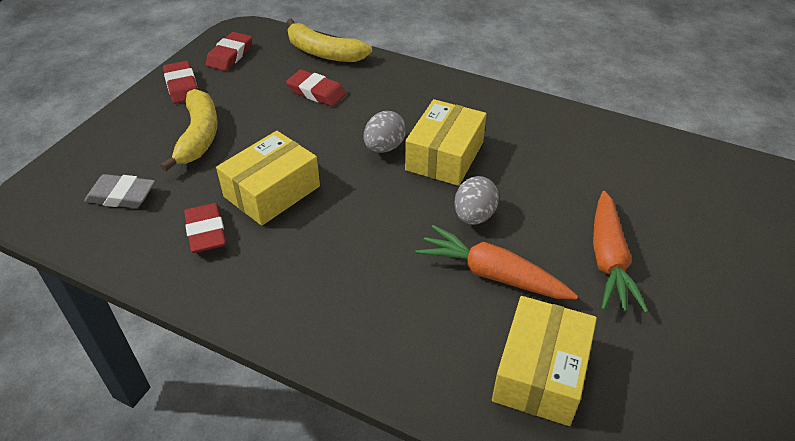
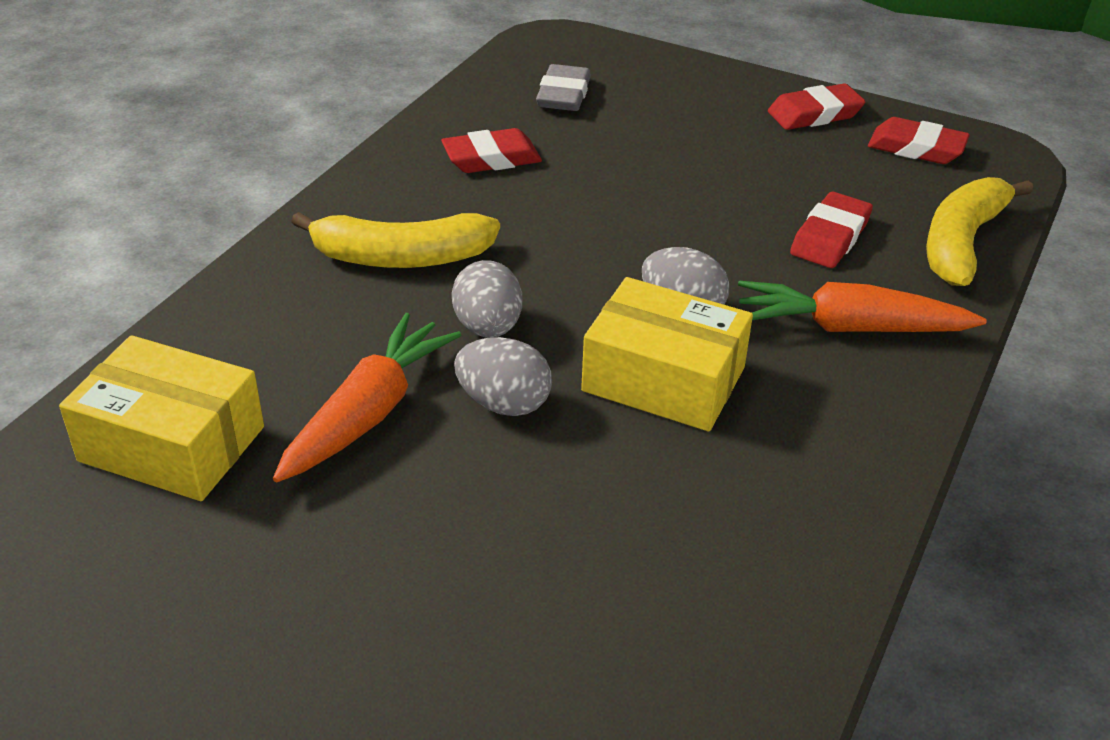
camera: 90 degrees right, 5 degrees down
(199, 136) = (692, 137): yellow banana -> yellow banana (401, 257)
(272, 191) = (570, 204): yellow box -> none
(406, 225) = (488, 327): none -> grey egg
(608, 260) = (373, 566): orange carrot -> orange carrot (849, 328)

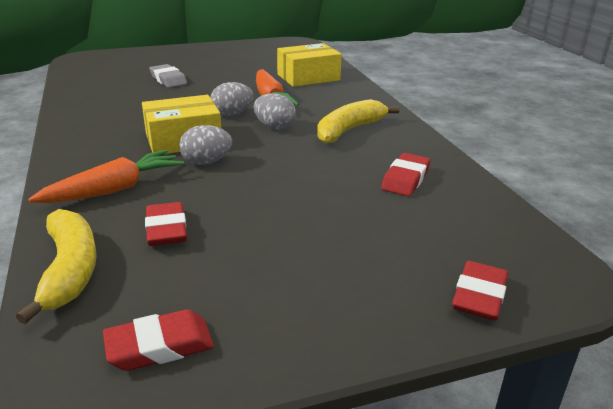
camera: 135 degrees right, 10 degrees down
(563, 95) = (459, 236): grey eraser -> grey eraser (168, 80)
(814, 114) = (282, 332): red eraser -> red eraser (479, 296)

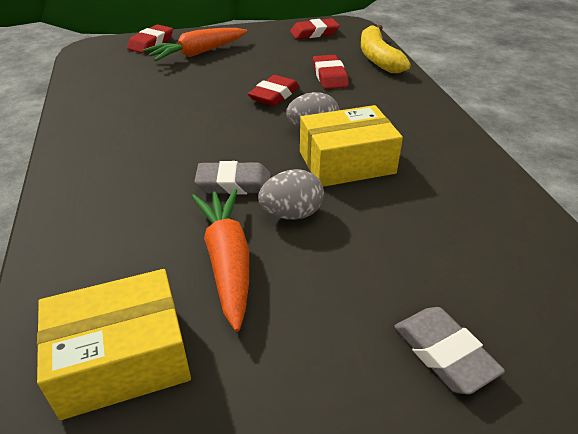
camera: 175 degrees left, 10 degrees up
(115, 189) = (386, 105): orange carrot -> orange carrot (197, 53)
(274, 127) = (234, 183): grey egg -> grey eraser
(349, 130) = (139, 174): yellow banana -> none
(405, 179) = (129, 108): red eraser -> red eraser (274, 95)

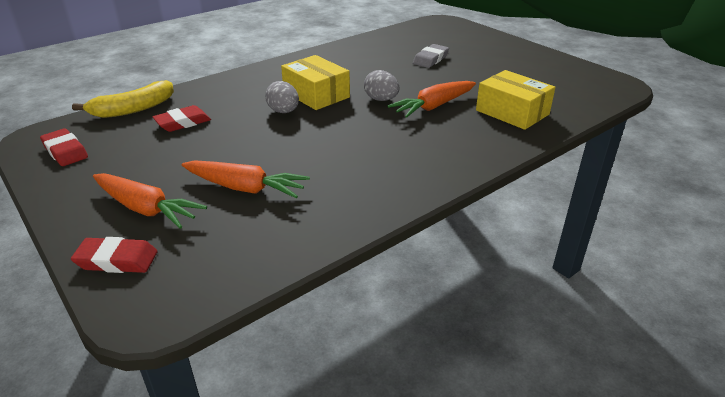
camera: 115 degrees left, 5 degrees down
(180, 89) = (245, 188): none -> orange carrot
(234, 183) = (369, 122): grey eraser -> none
(274, 95) = (234, 138): red eraser -> none

